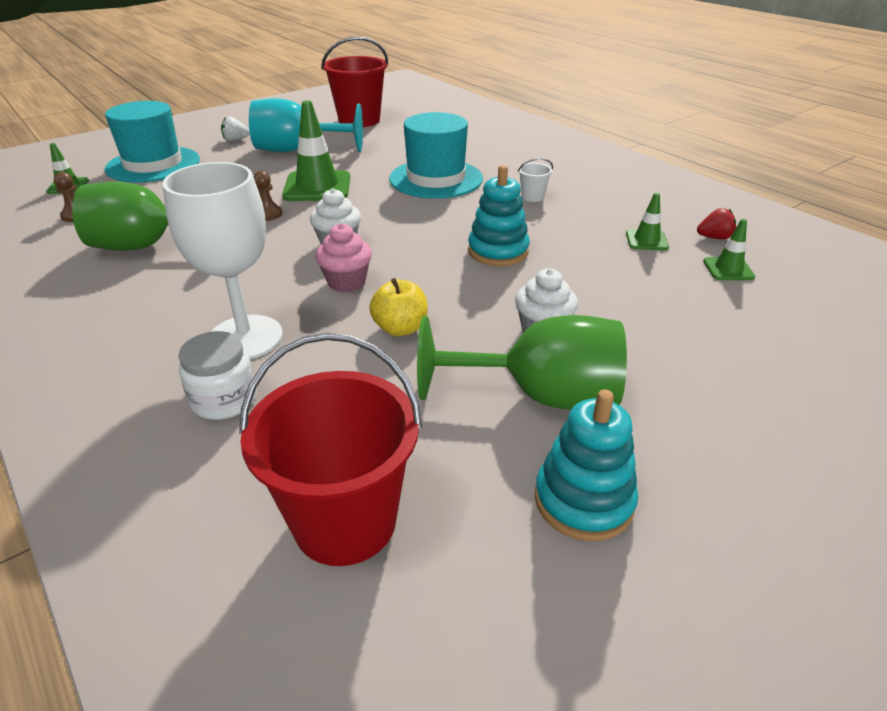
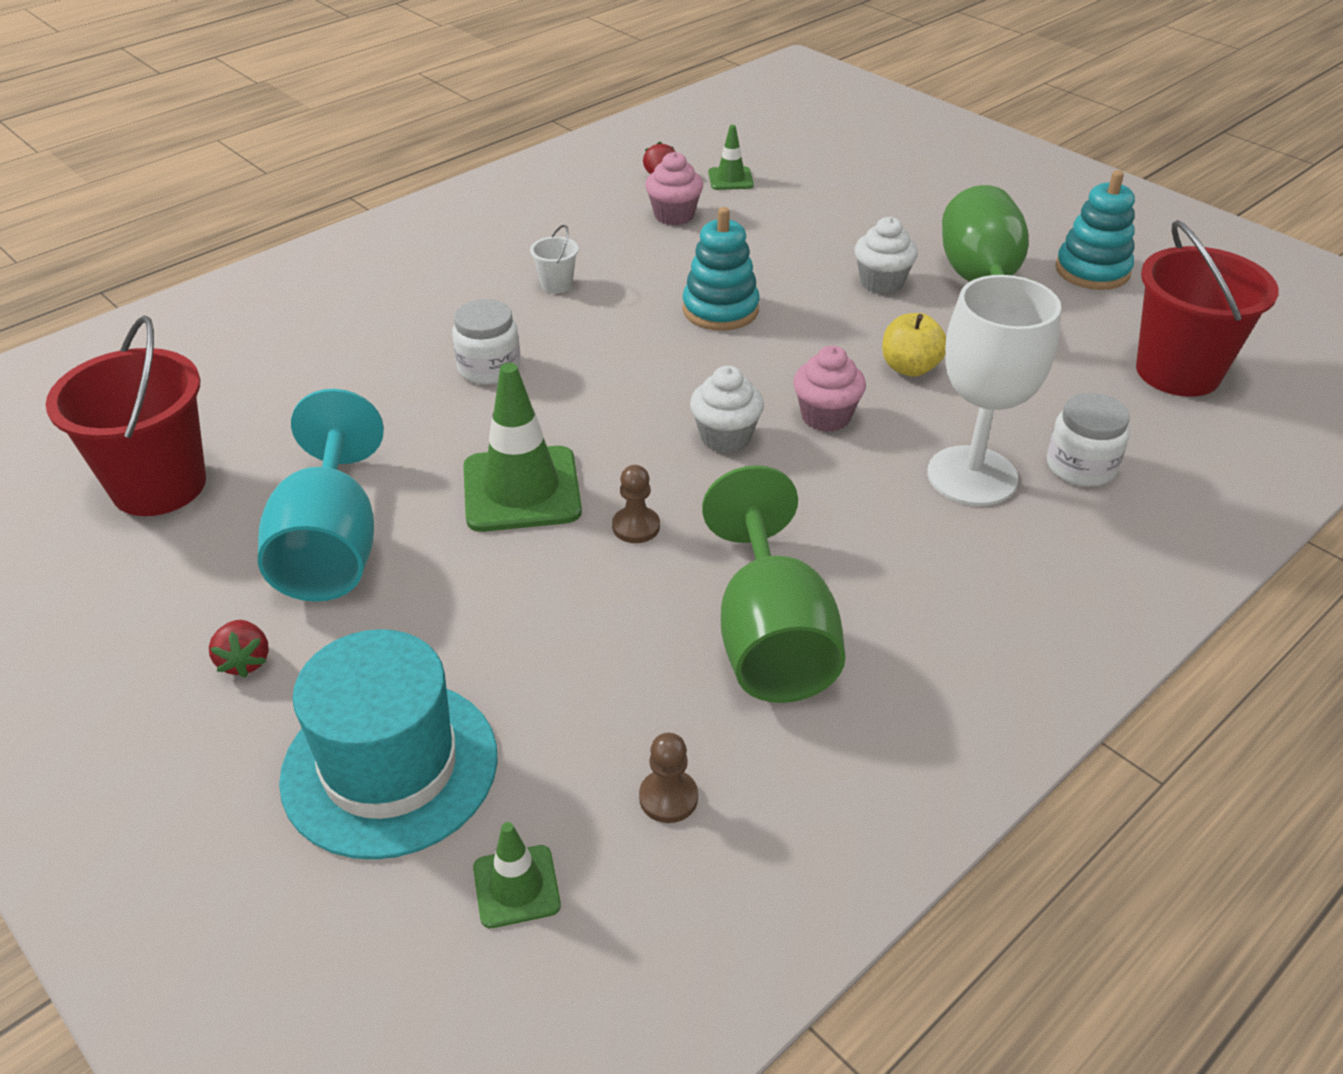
camera: 95 degrees left, 5 degrees up
(235, 140) = (245, 661): white strawberry -> red strawberry
(436, 179) = (489, 368): turquoise hat -> white jar
(646, 240) = (674, 215): green traffic cone -> pink cupcake

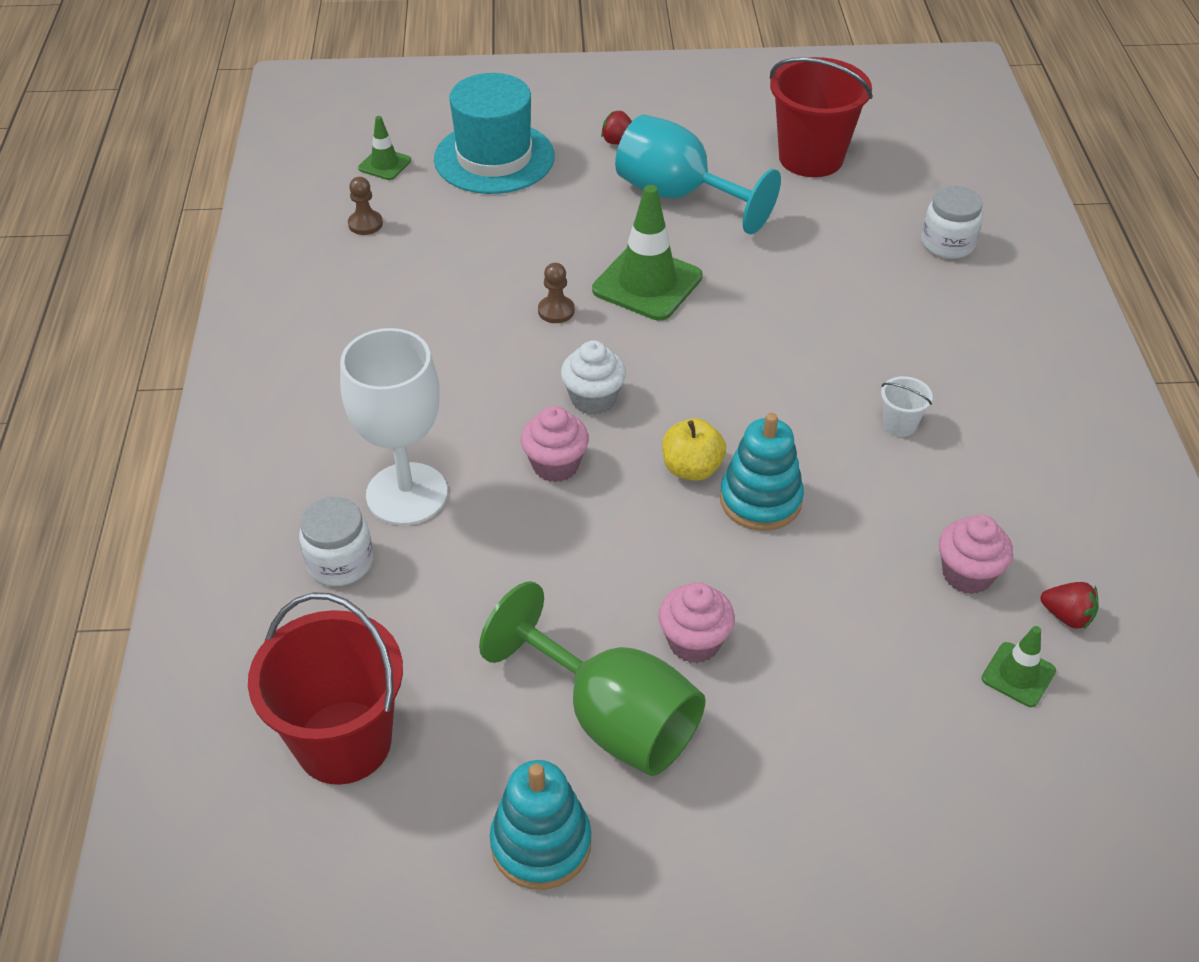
camera: 130 degrees right, 5 degrees up
(489, 368) = (805, 331): white jar -> white jar (947, 244)
(771, 639) = (405, 311): green goblet -> none
(881, 283) = (694, 642): white cupcake -> pink cupcake
(910, 368) = (555, 559): yellow apple -> yellow apple (691, 468)

